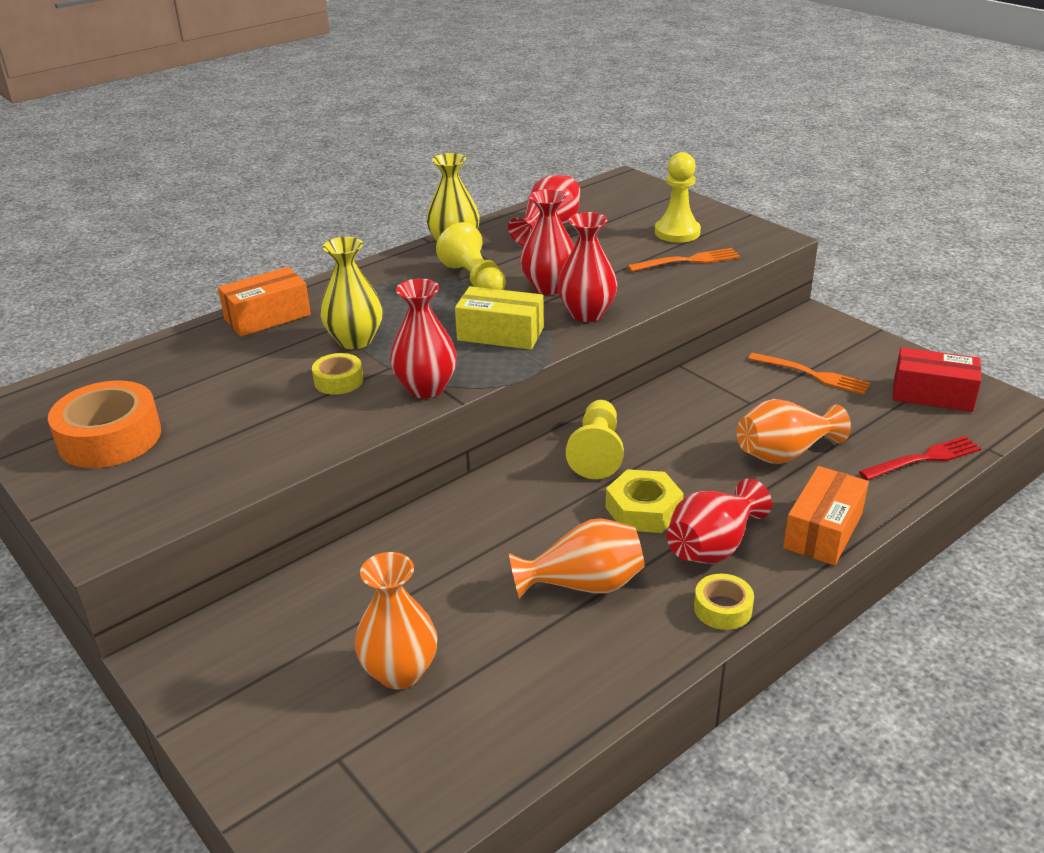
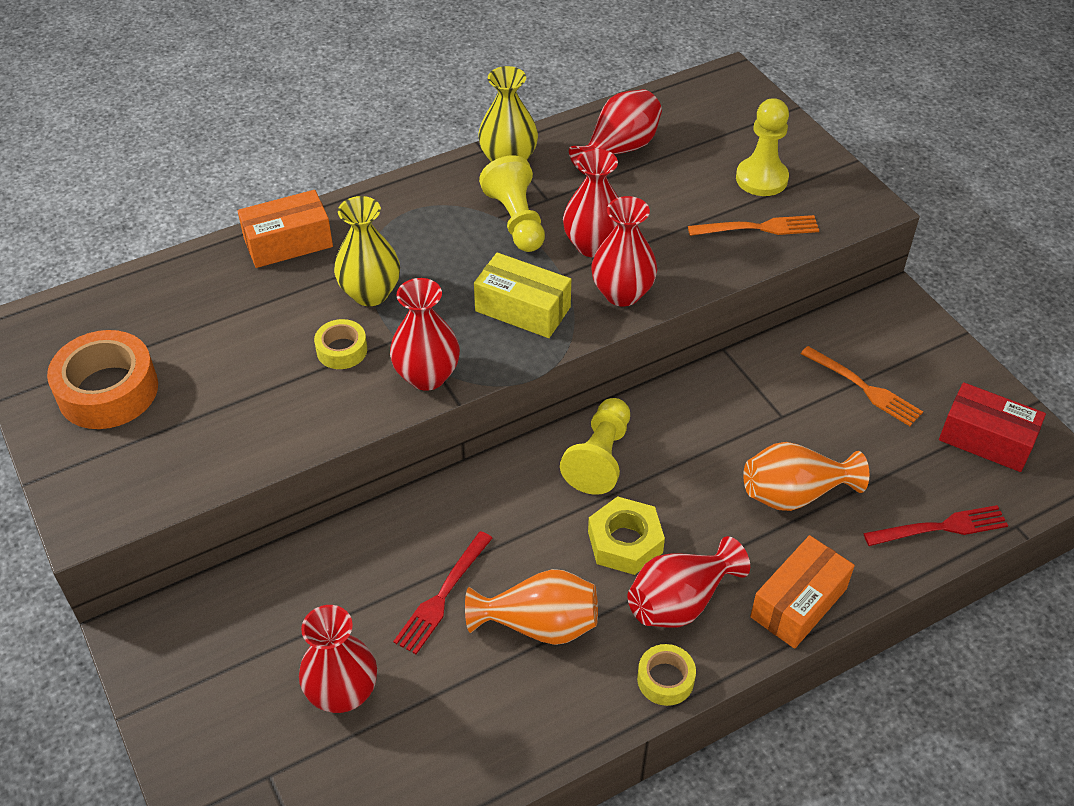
camera: 10 degrees right, 15 degrees up
(400, 672) = (342, 693): orange vase -> red vase
(480, 577) = (442, 596): none -> red fork

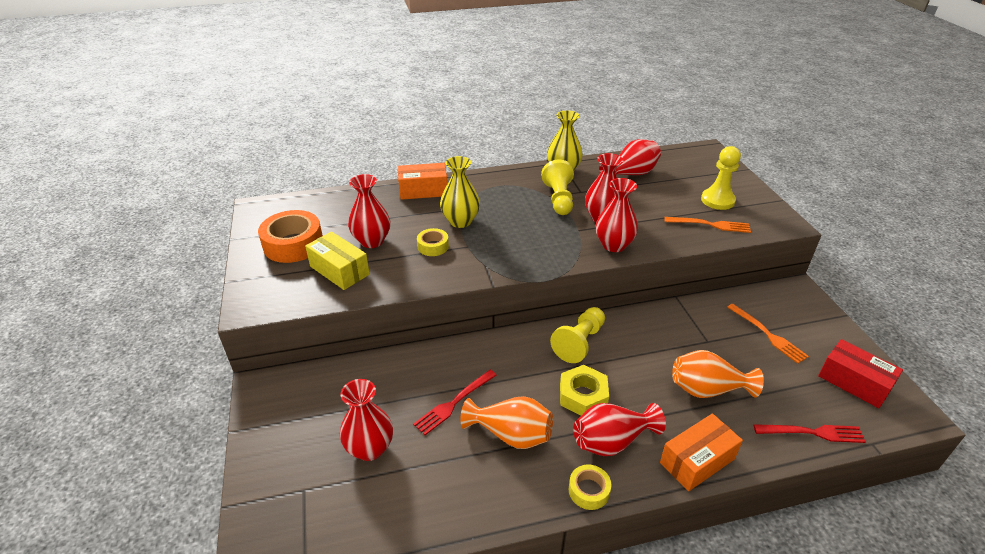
camera: 15 degrees right, 10 degrees down
(427, 376) = (478, 268): red vase -> red vase (372, 241)
(523, 309) = (549, 243): yellow box -> yellow box (339, 270)

